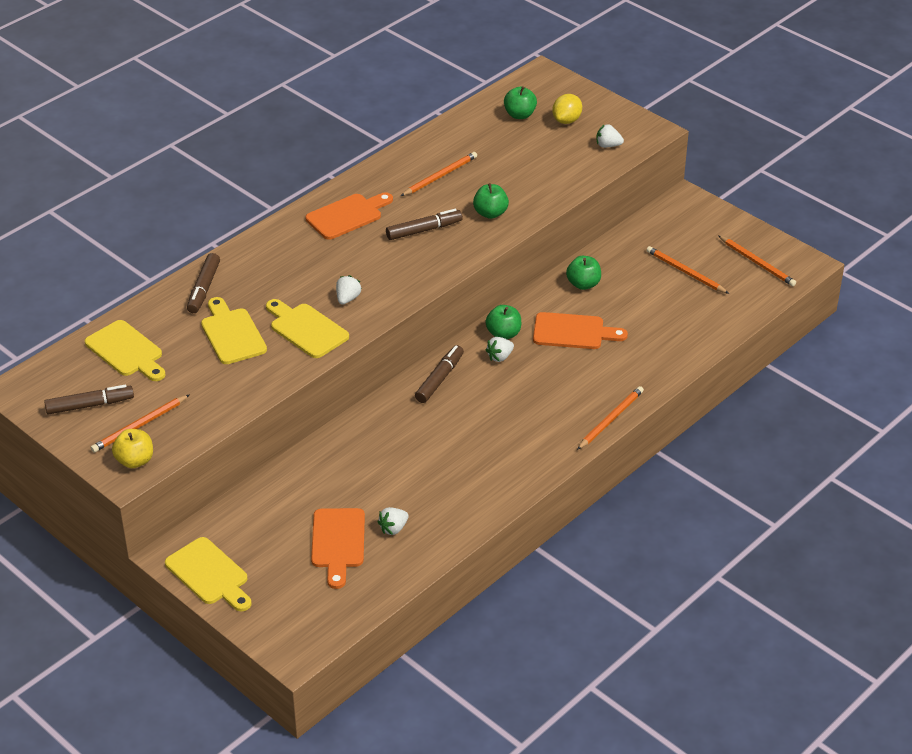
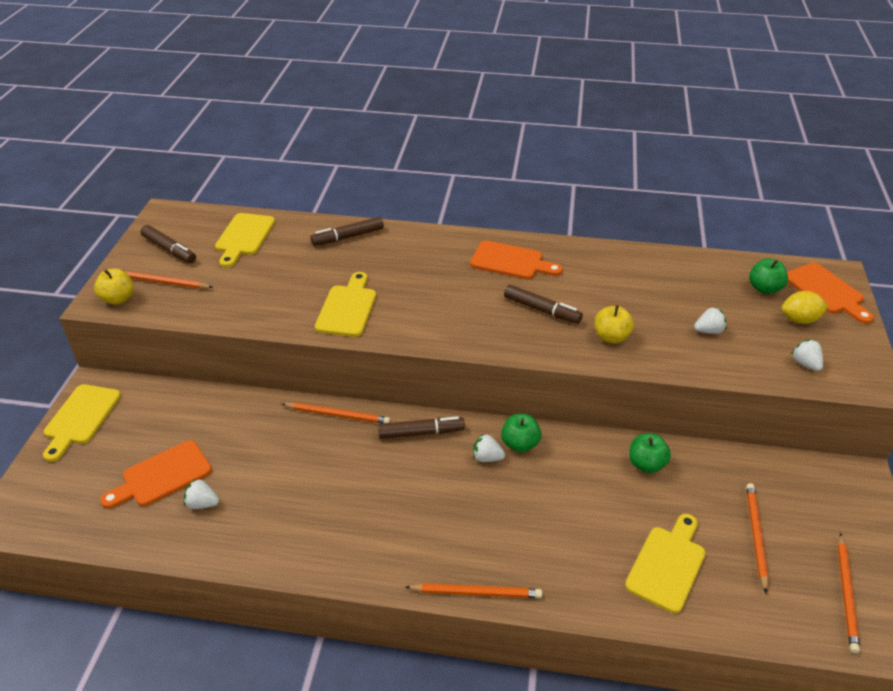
camera: 55 degrees right, 0 degrees up
(232, 334) = (307, 274): yellow cutting board -> yellow cutting board (667, 564)
(348, 298) = (407, 311): white strawberry -> white strawberry (708, 331)
(440, 176) = (622, 285): orange pencil -> orange pencil (338, 415)
(490, 213) = (611, 337): green apple -> yellow apple
(573, 332) = (573, 492): orange cutting board -> orange cutting board (826, 291)

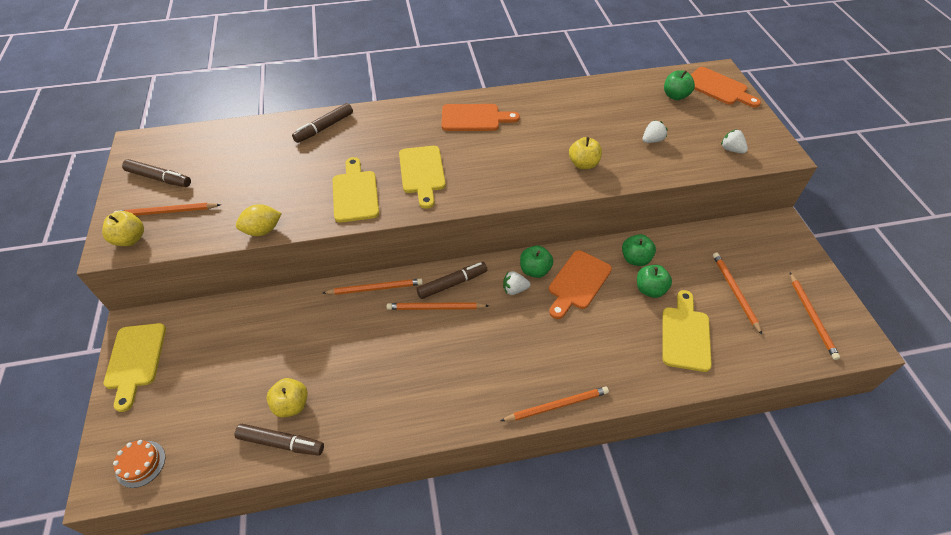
camera: 20 degrees left, 10 degrees up
(43, 513) = (140, 464): none -> orange cake
(162, 476) = (241, 391): orange cutting board -> orange cutting board (578, 282)
(202, 503) = (291, 405): white strawberry -> yellow apple
(244, 237) = (227, 149): yellow cutting board -> yellow cutting board (422, 173)
(391, 452) = (435, 308): none -> orange pencil
(542, 310) = (519, 154): brown marker -> brown marker (281, 443)
(648, 502) = (650, 289): none -> green apple
(799, 320) = (711, 115): yellow lemon -> yellow lemon (262, 230)

